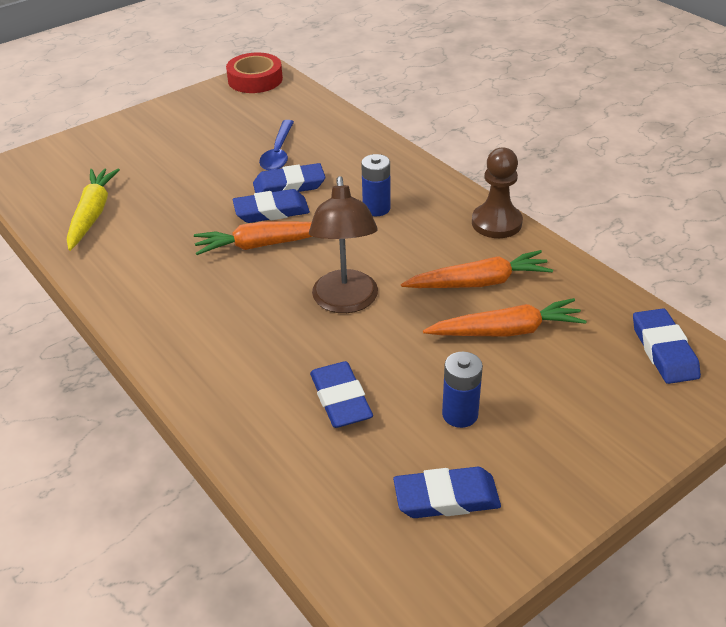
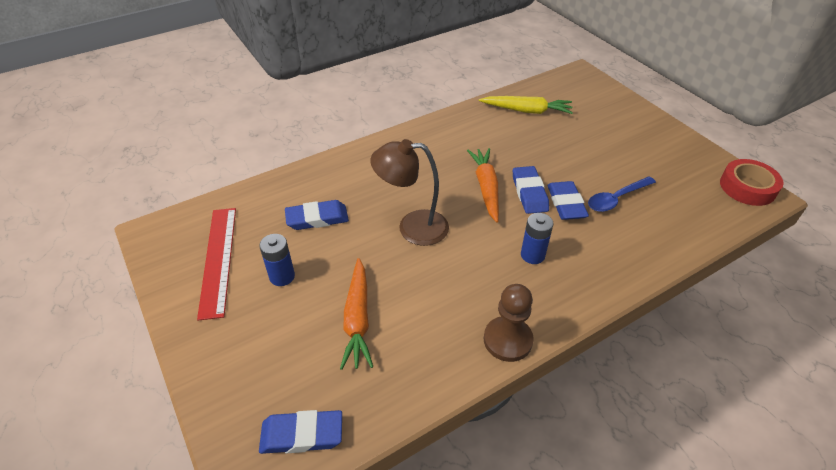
camera: 95 degrees right, 5 degrees up
(278, 153) = (616, 199): blue spoon -> blue spoon turned 45 degrees counterclockwise
(446, 497) = (218, 260): blue eraser -> red ruler
(479, 283) = (421, 311): orange carrot -> none

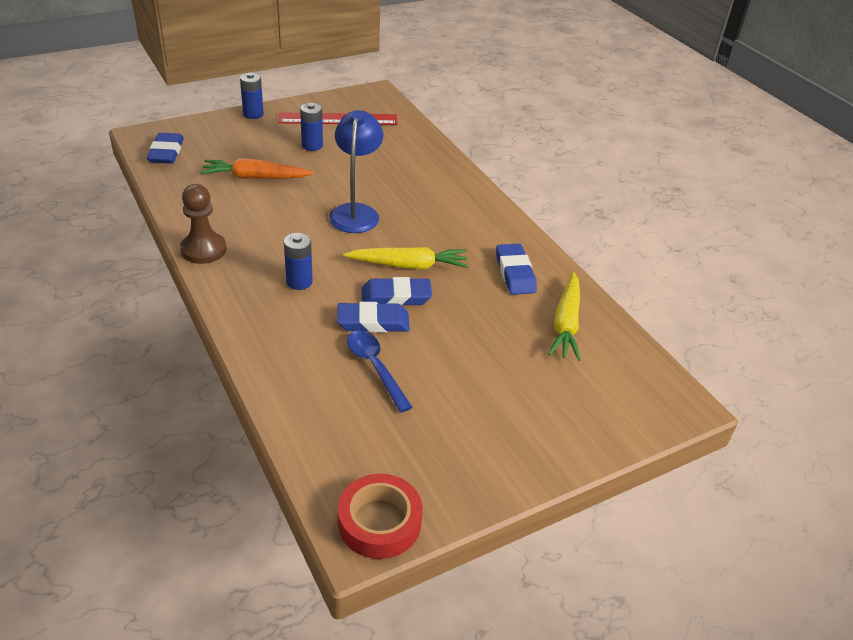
camera: 90 degrees right, 5 degrees down
(196, 350) = (253, 114): none -> blue battery
(317, 218) = (378, 162): blue eraser -> blue eraser (515, 273)
(412, 227) = (356, 212): brown lamp -> blue lamp
(486, 188) = (408, 265): orange carrot -> yellow carrot

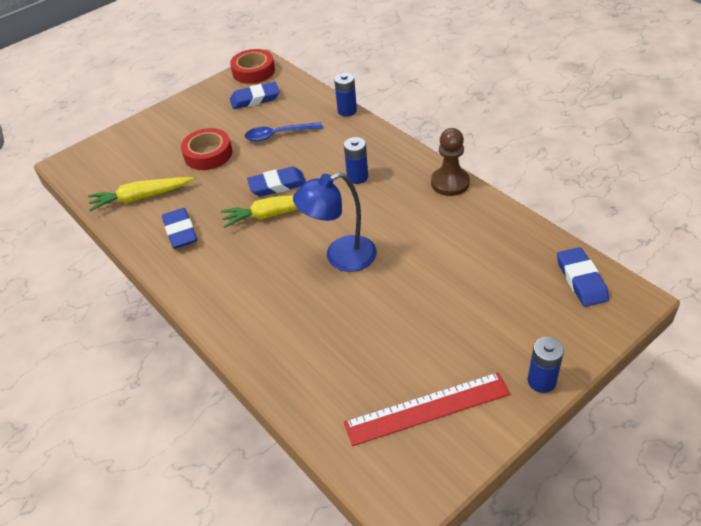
camera: 175 degrees right, 5 degrees up
(255, 177) = (463, 272): orange carrot -> none
(312, 145) = (433, 342): blue battery -> blue battery (347, 111)
(356, 212) = (341, 257): blue lamp -> blue lamp turned 75 degrees clockwise
(373, 322) = (289, 162): blue eraser -> blue eraser (255, 99)
(375, 367) = (278, 135): blue spoon -> blue spoon turned 120 degrees clockwise
(478, 363) = (208, 154): none -> red tape
(566, 323) = (141, 197): yellow carrot -> yellow carrot turned 105 degrees counterclockwise

